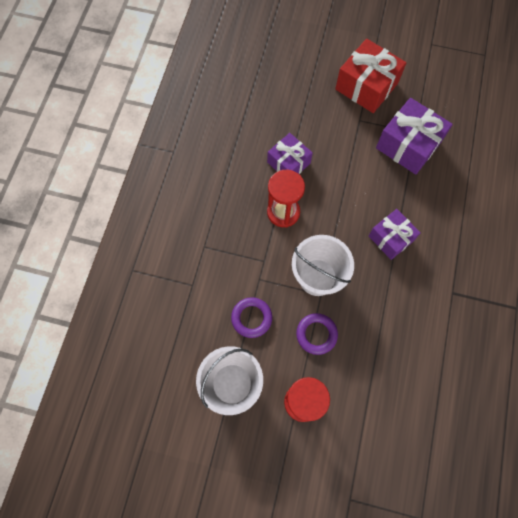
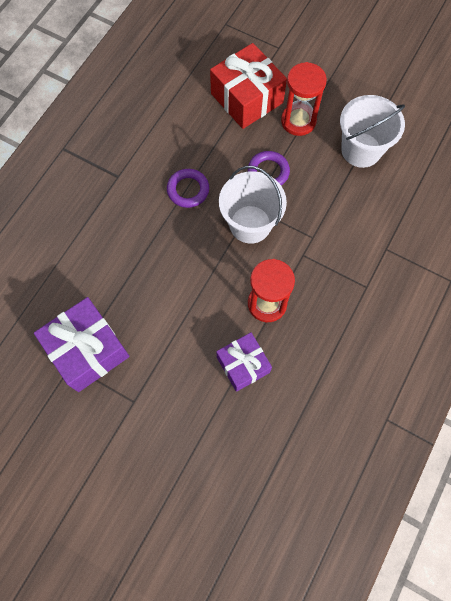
camera: 165 degrees left, 0 degrees up
(251, 318) = (329, 202): purple ring -> purple ring (188, 190)
(366, 86) = (104, 452): red gift -> red gift (247, 98)
(391, 238) = (157, 244): purple gift -> none

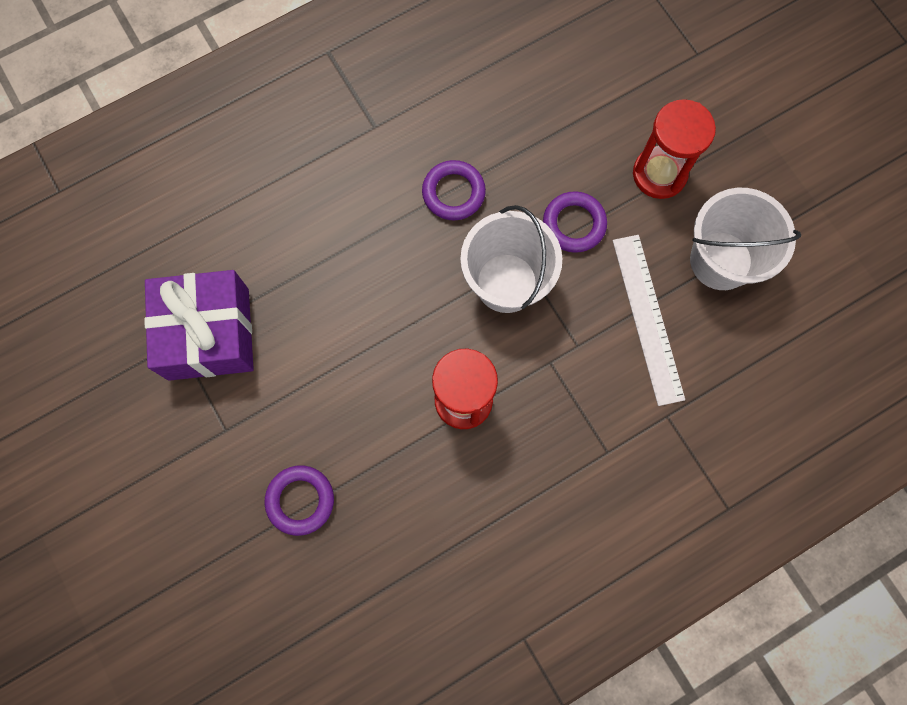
camera: 30 degrees right, 5 degrees up
(206, 417) = (300, 500): none -> purple ring
(243, 365) = (385, 462): purple gift -> none
(247, 98) = (608, 105): red gift -> none
(341, 201) = (647, 318): none -> white ruler

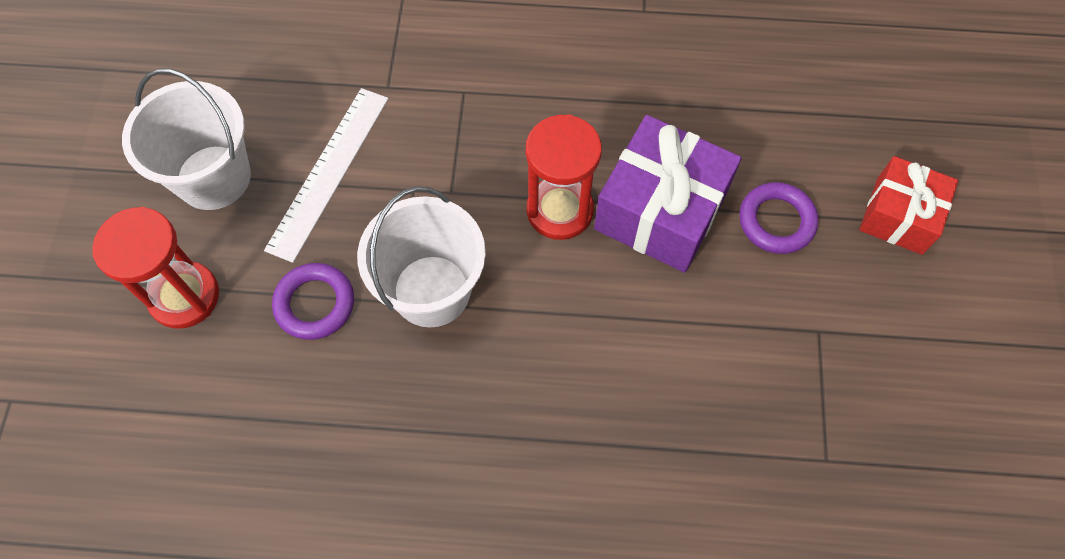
camera: 145 degrees left, 10 degrees down
(208, 334) = (786, 445): purple gift -> purple gift (661, 211)
(209, 570) = (899, 216): none -> red gift
(453, 193) = (408, 425): purple ring -> none

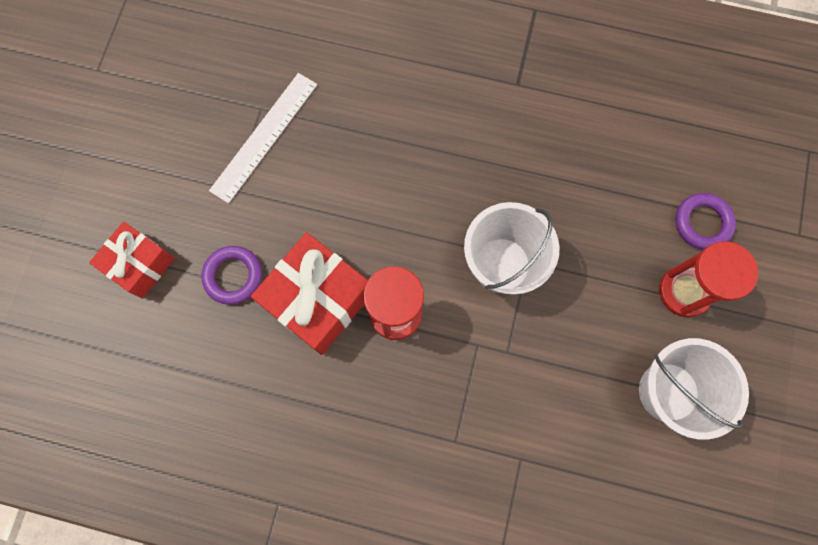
camera: 170 degrees left, 10 degrees up
(315, 304) = (587, 269): purple ring -> purple ring (702, 223)
(328, 172) = (574, 380): white ruler -> white ruler (264, 137)
(661, 211) = (318, 300): purple gift -> red gift

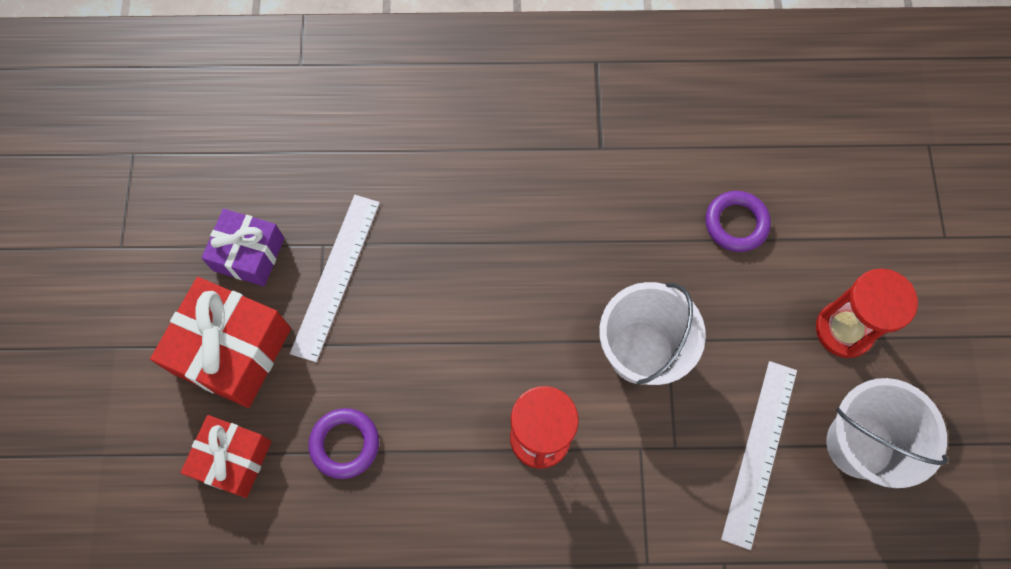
camera: 15 degrees left, 5 degrees down
(198, 101) = (249, 254): none -> purple gift
(318, 300) = (449, 445): red gift -> red gift (232, 350)
(579, 375) = (760, 452): none -> white ruler
(702, 223) = (841, 250): purple ring -> purple ring (736, 223)

